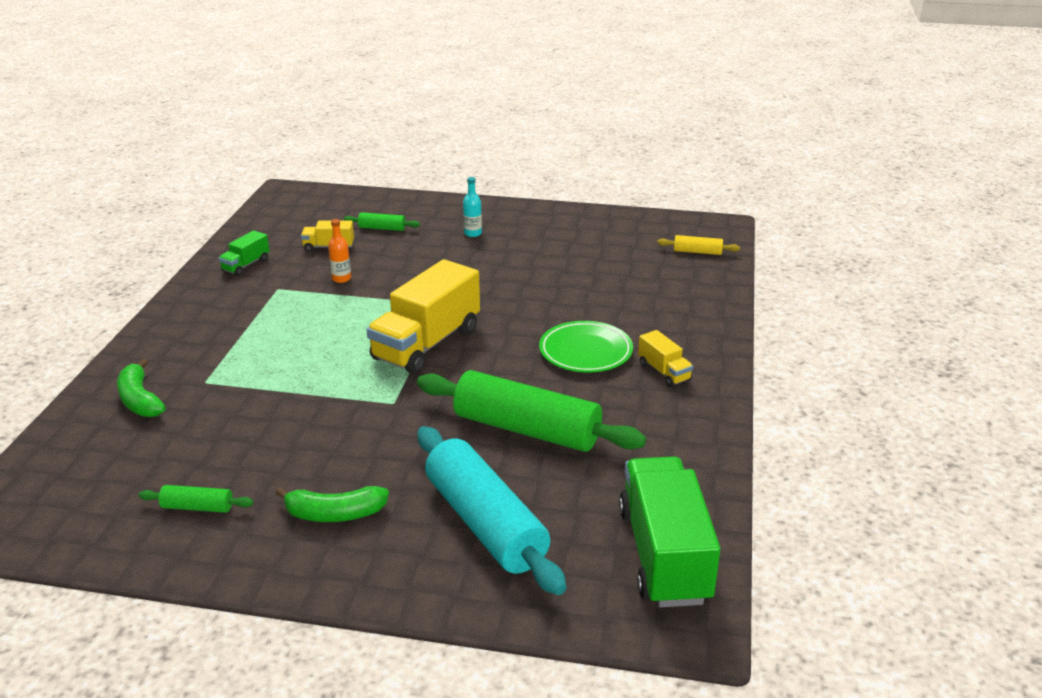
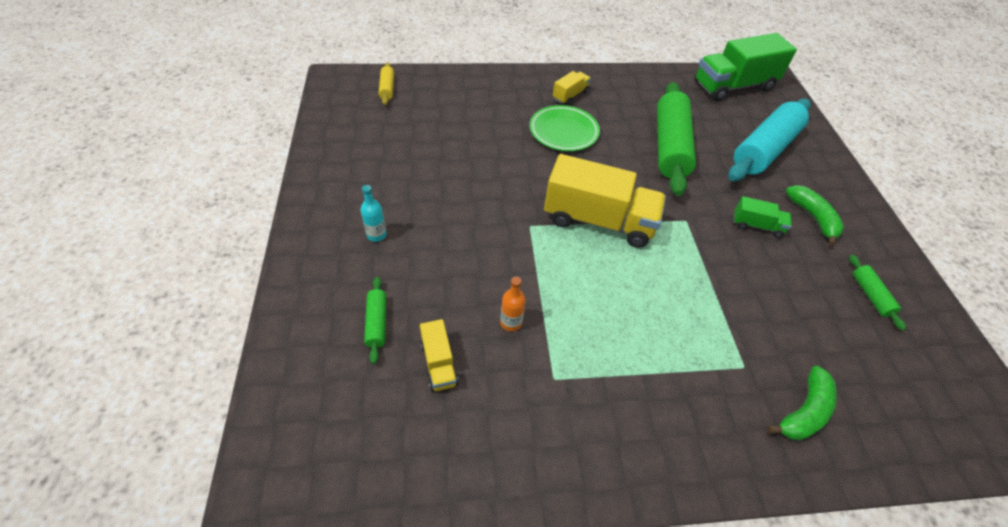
camera: 110 degrees left, 20 degrees up
(246, 265) = (511, 443): green truck -> green truck (756, 225)

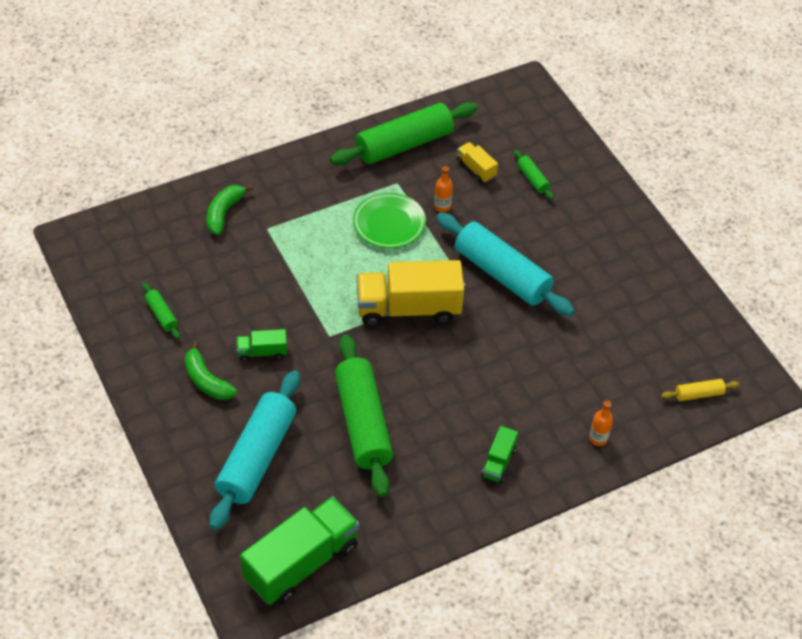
camera: 160 degrees right, 0 degrees up
(376, 235) = (580, 236): turquoise bottle -> none
(387, 88) = (698, 394): yellow rolling pin -> yellow rolling pin turned 75 degrees counterclockwise
(486, 87) = (598, 438): none -> orange bottle
(486, 223) = (502, 274): none -> turquoise rolling pin
(518, 445) = (404, 144): none -> green rolling pin
(563, 131) = (482, 403): green plate -> green plate (389, 224)
(570, 95) = (498, 462): yellow truck -> green truck

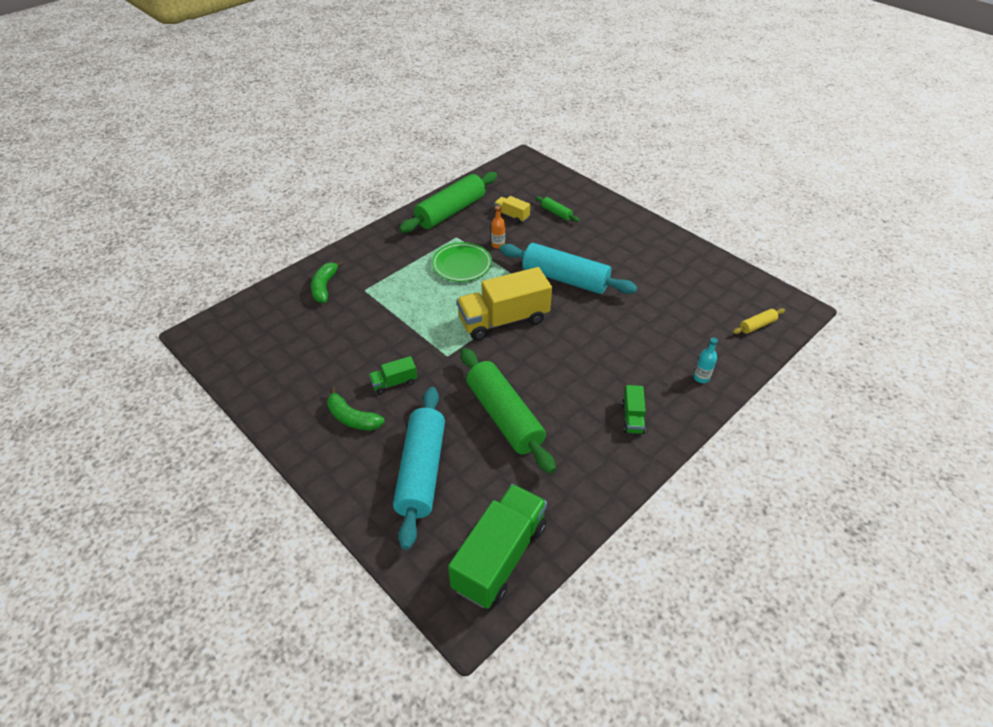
camera: 15 degrees left, 5 degrees down
(161, 315) = (294, 375): green rolling pin -> none
(598, 438) = (701, 377): orange bottle -> turquoise bottle

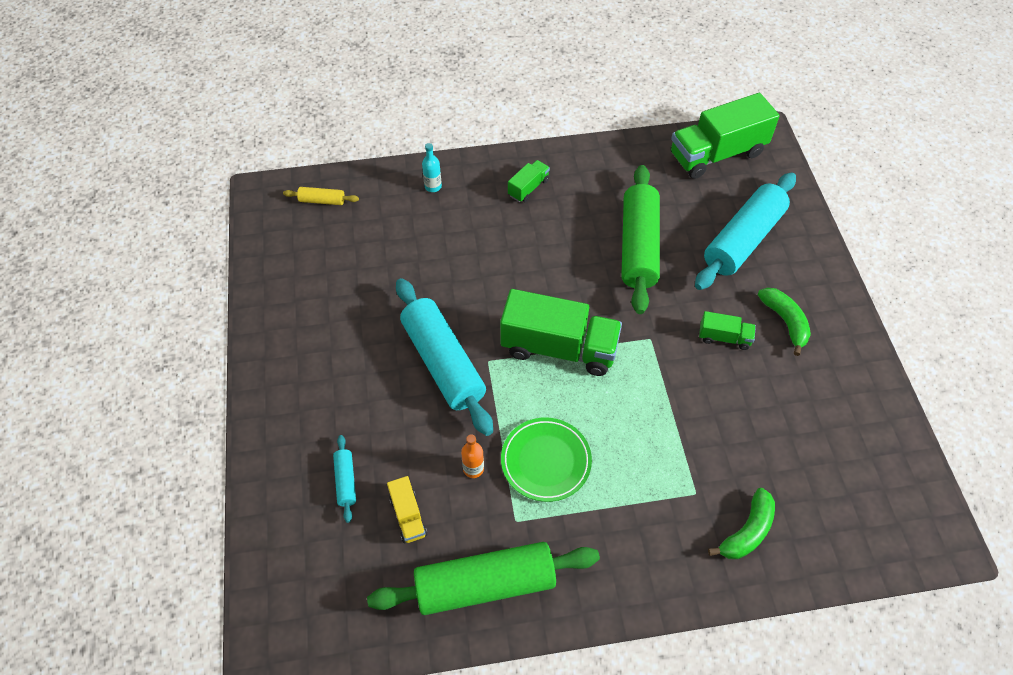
camera: 145 degrees left, 10 degrees up
(503, 320) = (559, 348): yellow truck -> green truck
(556, 213) = (346, 481): green rolling pin -> turquoise rolling pin

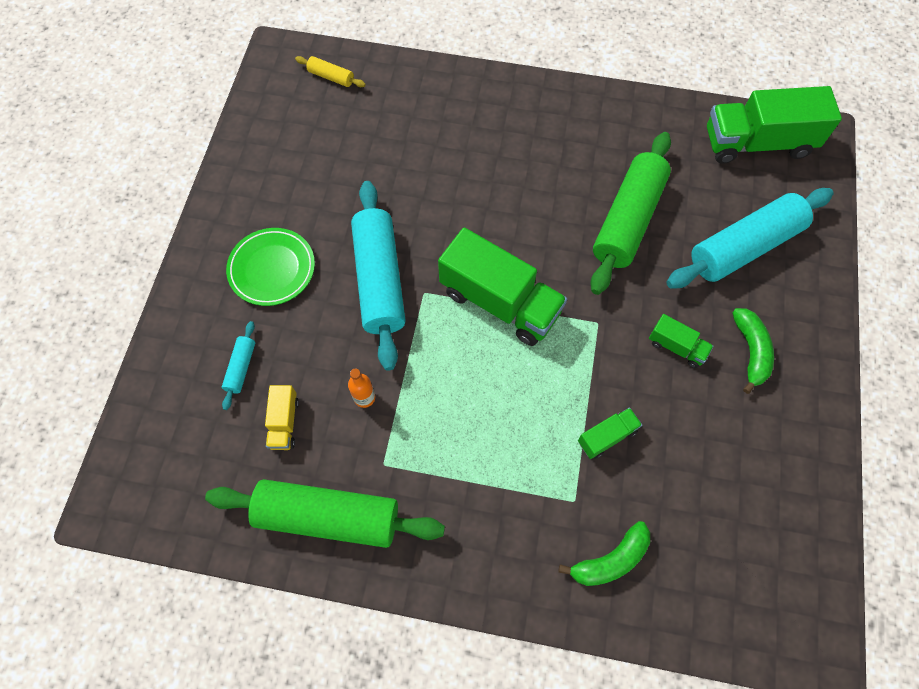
camera: 20 degrees right, 10 degrees up
(433, 186) = (444, 93): turquoise bottle -> none
(528, 188) = (540, 123): green truck -> green truck (607, 436)
(546, 461) = (438, 414): green plate -> green plate (272, 269)

